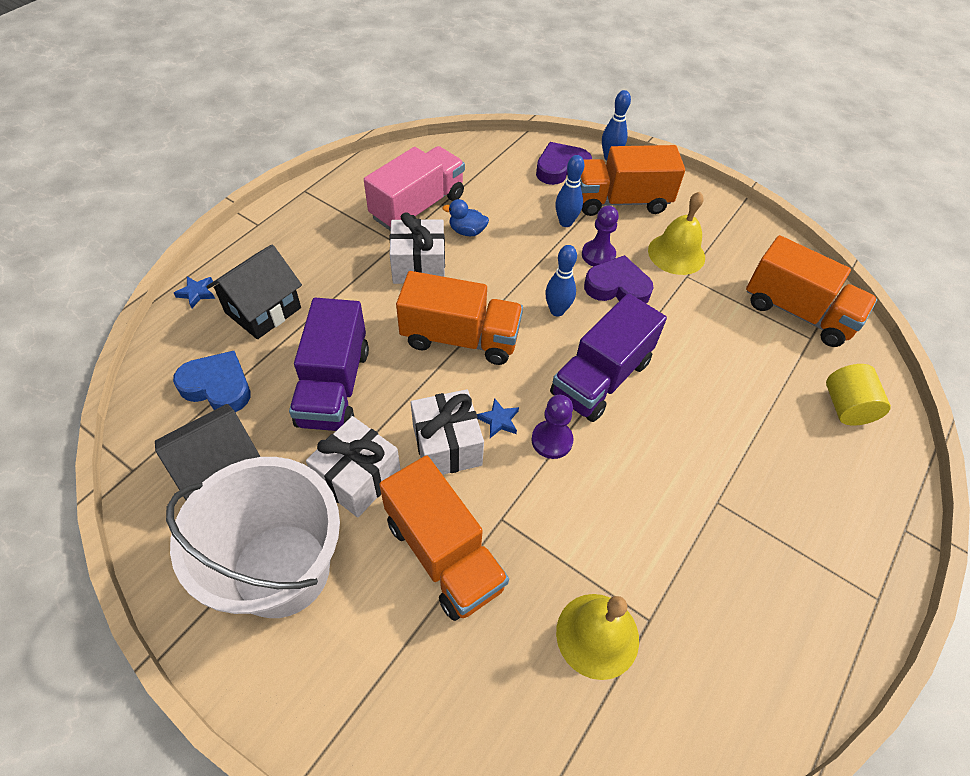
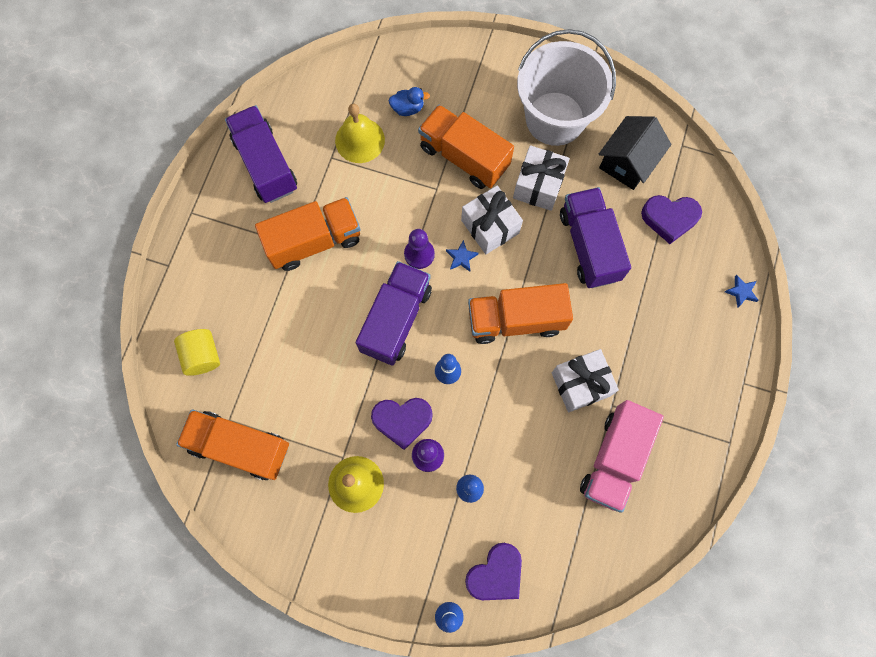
camera: 165 degrees right, 20 degrees up
(218, 386) = (669, 218): blue heart -> purple heart
(263, 310) = (680, 293): black house -> none
(467, 231) = (556, 443): blue duck -> blue duck (408, 108)
(620, 201) = (422, 543): orange truck -> orange truck (314, 241)
(757, 642) = (266, 164): none -> purple truck

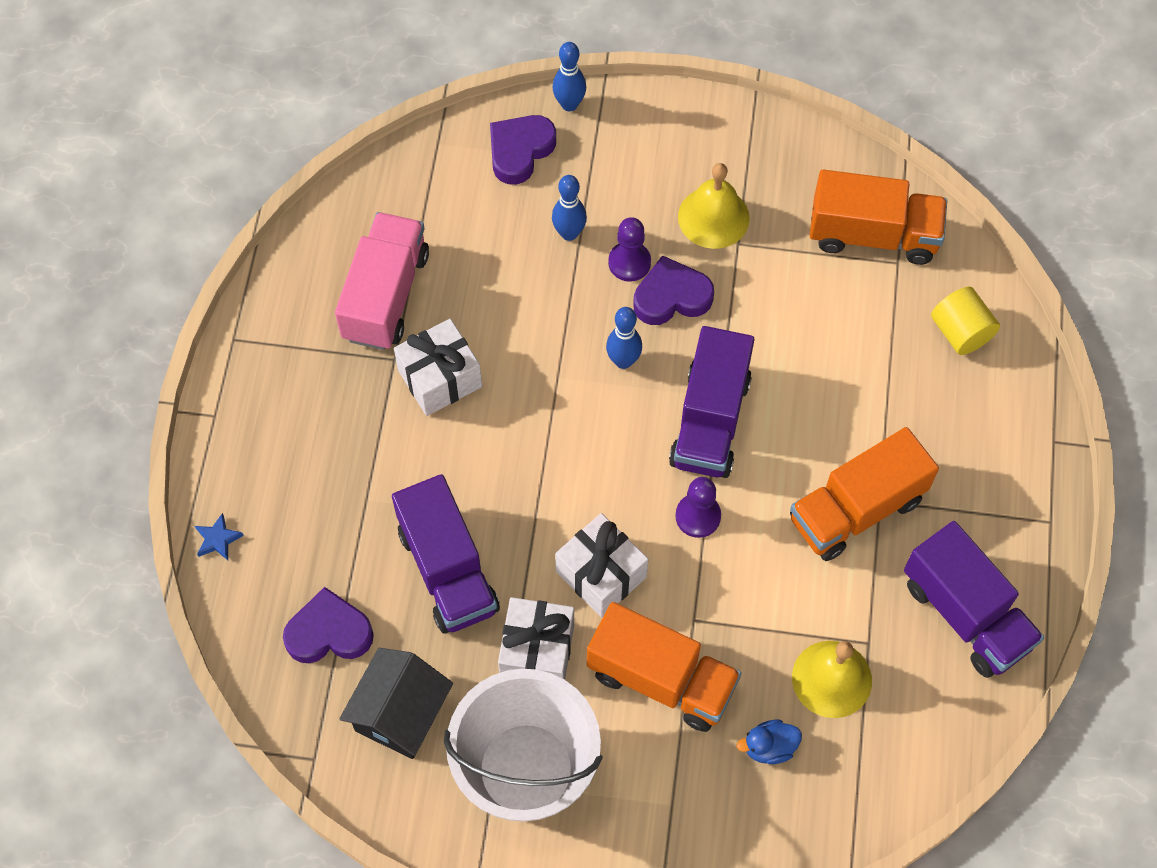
camera: 170 degrees right, 10 degrees down
(461, 257) = (635, 521): blue star -> none
(516, 320) = (541, 447): orange truck -> none

